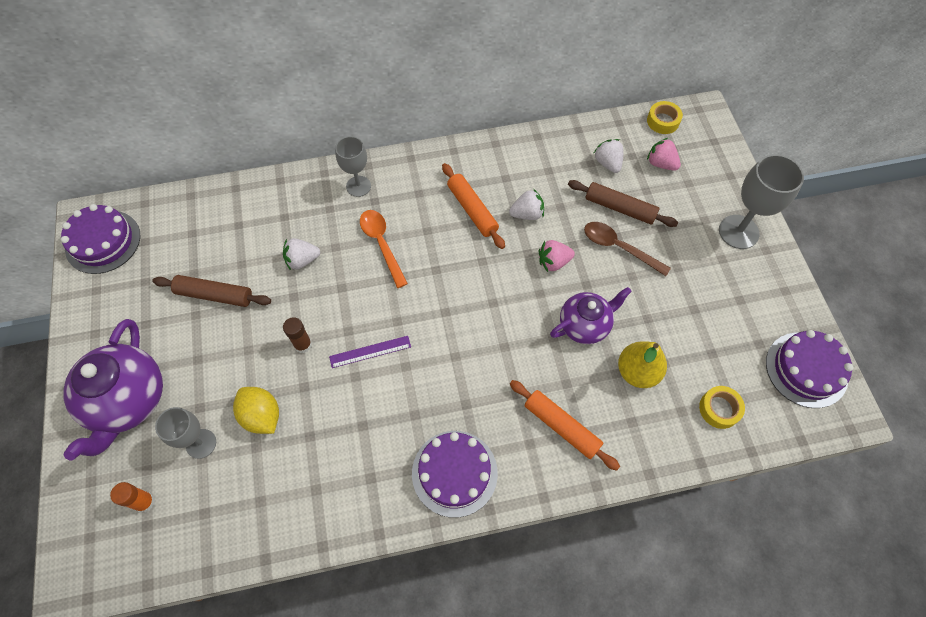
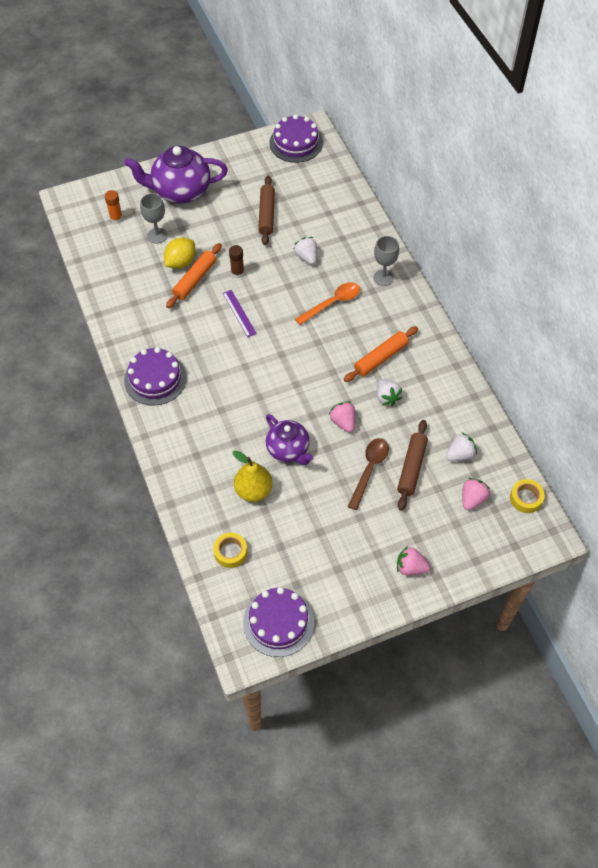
camera: 80 degrees right, 5 degrees down
(562, 426) = (199, 442): orange rolling pin -> orange rolling pin (195, 280)
(738, 232) = (410, 567): grey goblet -> pink strawberry

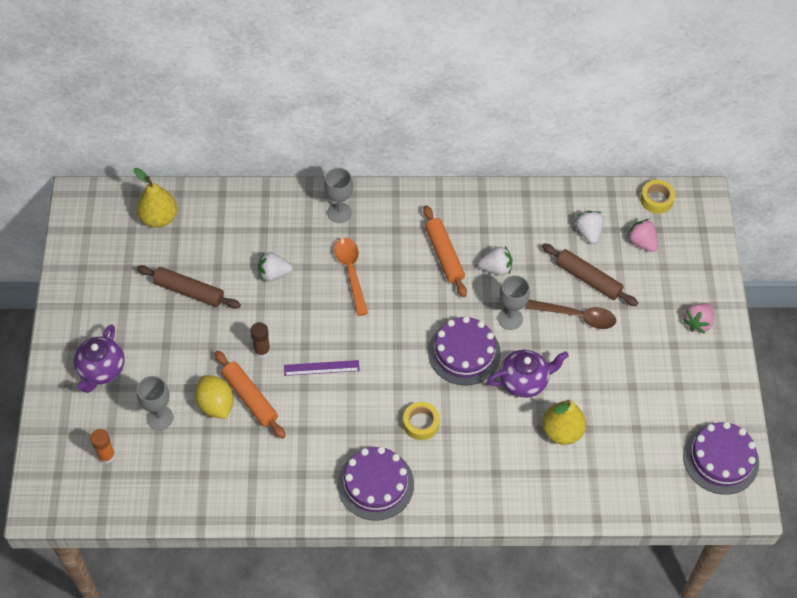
camera: 70 degrees left, 0 degrees up
(180, 191) = (101, 370): purple teapot -> purple teapot, size x0.63
(230, 552) = (628, 477): yellow tape -> yellow tape (421, 423)
(296, 143) = (93, 223): purple cake -> purple cake (464, 353)
(319, 176) = (159, 218): none -> yellow pear
(343, 422) = (510, 318): pink strawberry -> grey goblet
(369, 470) = (576, 316): brown spoon -> brown spoon turned 150 degrees clockwise

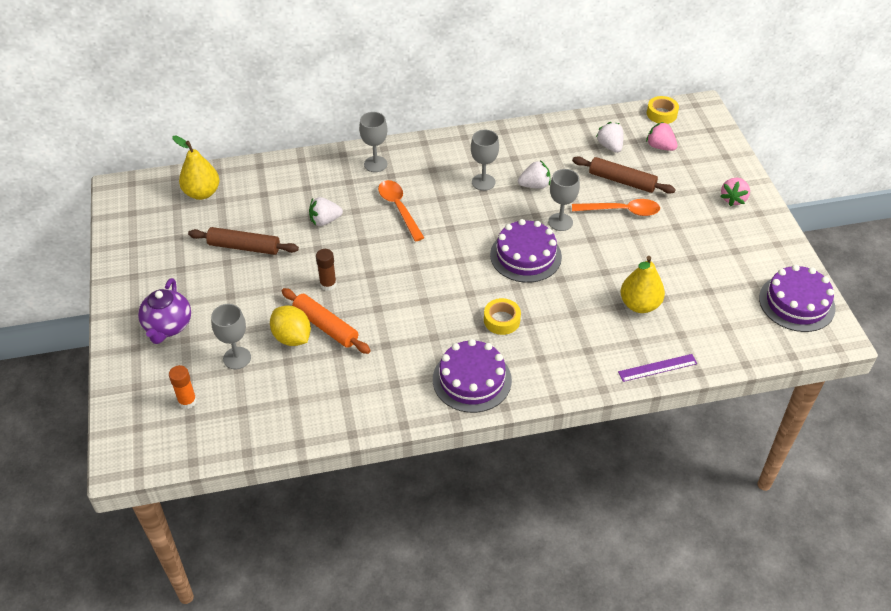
camera: 10 degrees left, 10 degrees down
(321, 368) = (391, 290): purple ruler -> purple ruler (657, 368)
(444, 255) = (483, 182): orange rolling pin -> grey goblet
(524, 381) = (590, 269): purple teapot -> none
(576, 316) = (621, 211): brown spoon -> orange spoon

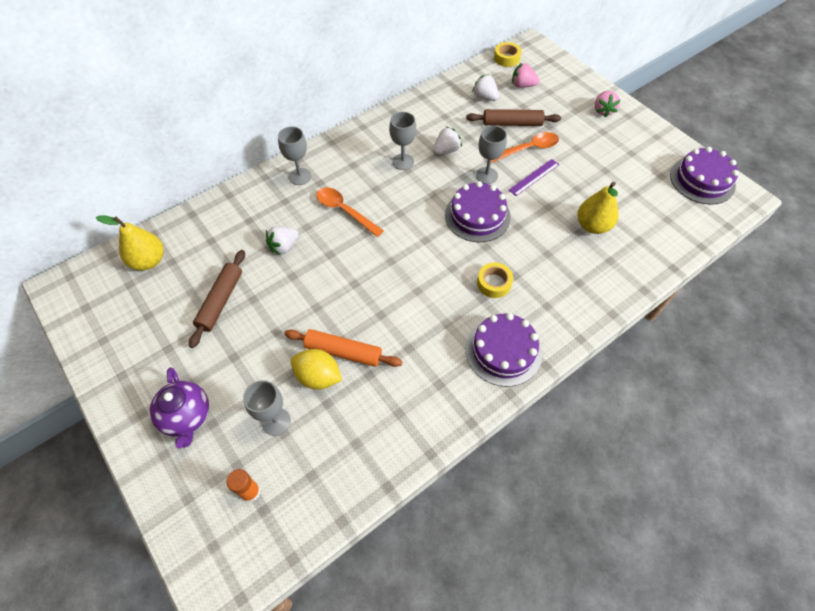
camera: 25 degrees left, 10 degrees up
(244, 247) = (220, 301): brown rolling pin -> brown rolling pin turned 60 degrees counterclockwise
(328, 284) = (322, 308): brown glue stick -> none
(657, 368) = (641, 276): purple ruler -> purple ruler (534, 177)

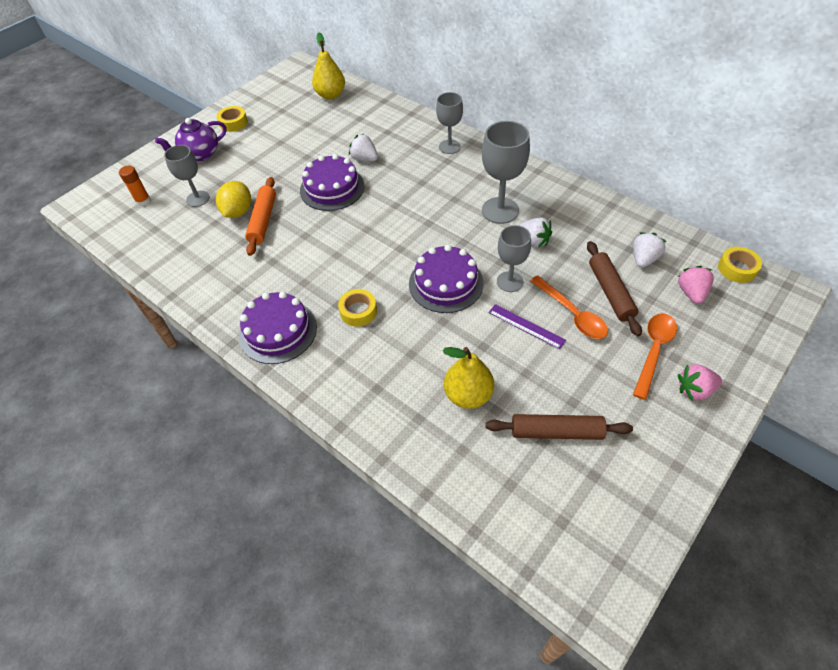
camera: 80 degrees right, 5 degrees down
(141, 373) = (233, 123): none -> yellow tape
(220, 301) = (301, 140): brown rolling pin -> brown rolling pin (556, 431)
(345, 211) = (418, 185): orange spoon -> orange spoon (654, 351)
(403, 162) = (500, 210): grey goblet -> grey goblet, size x1.53
(702, 180) = (609, 534): purple cake -> purple cake (332, 188)

